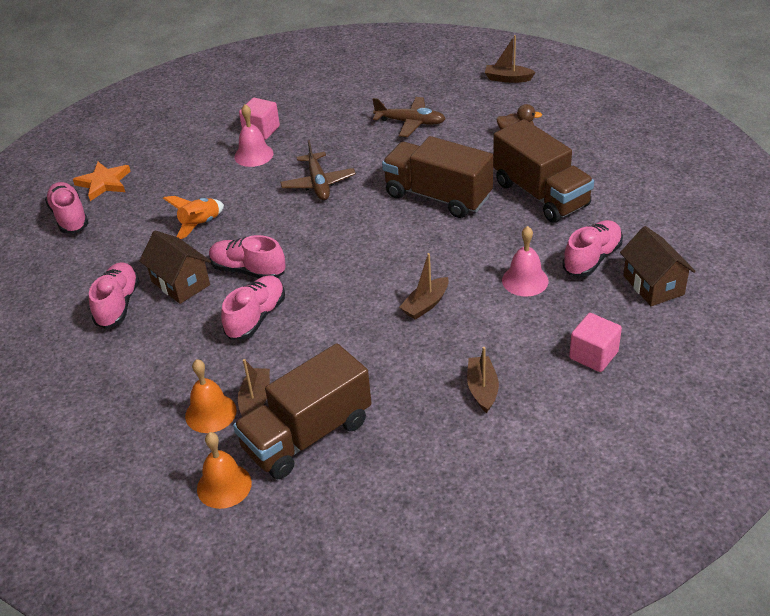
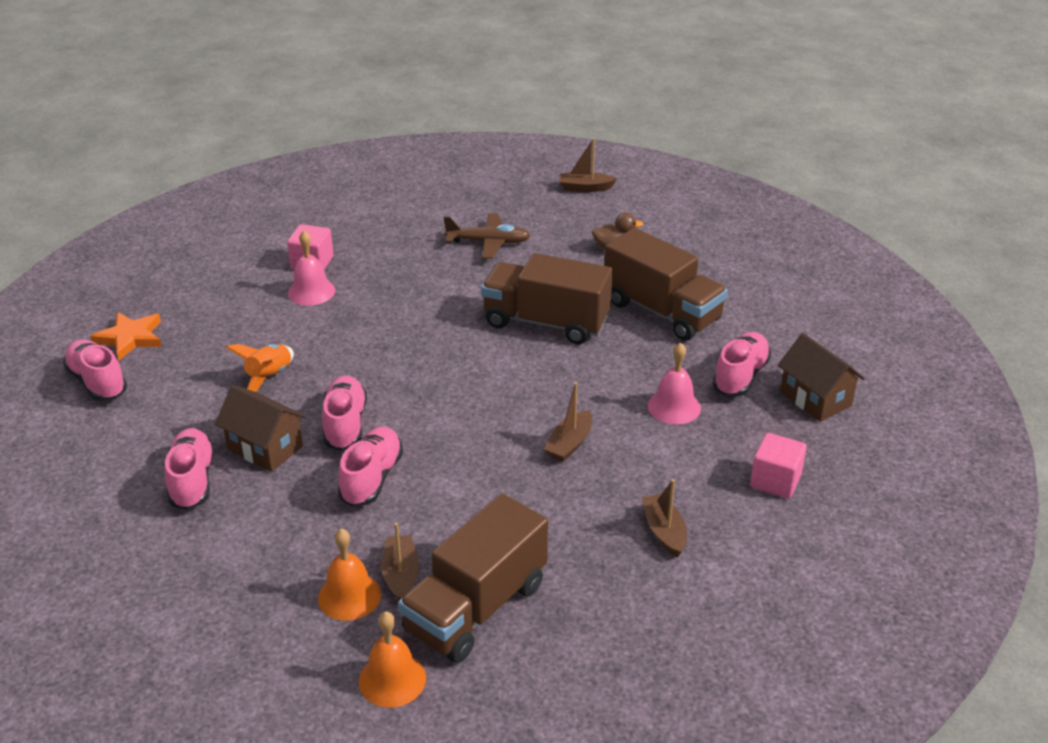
camera: 15 degrees left, 5 degrees down
(248, 270) = (345, 425): pink shoe -> pink shoe turned 75 degrees clockwise
(318, 183) = (400, 318): brown plane -> none

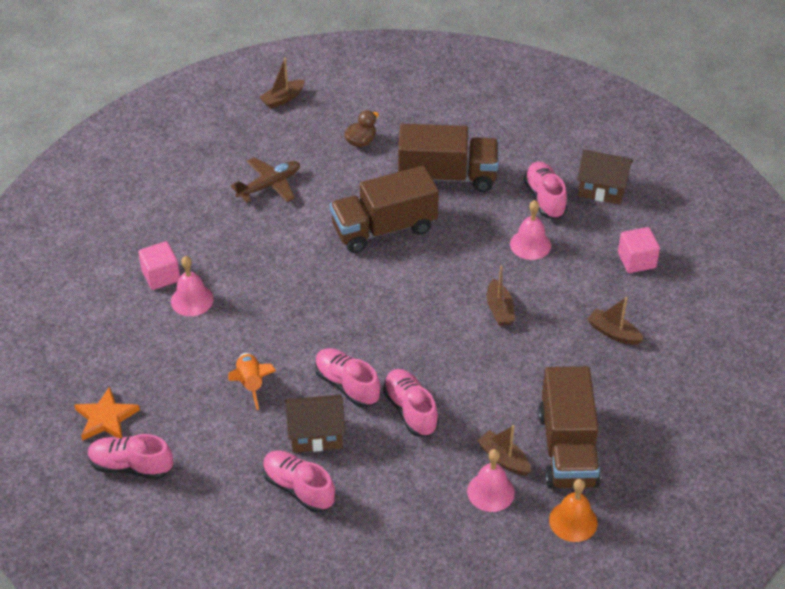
camera: 40 degrees left, 10 degrees up
(349, 596) = (491, 492): orange bell -> pink bell

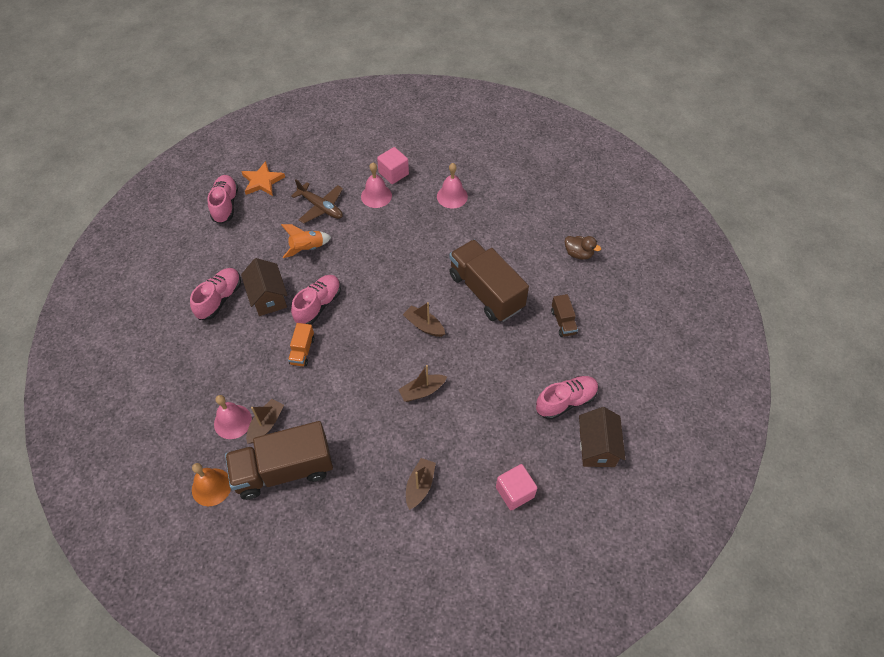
camera: 75 degrees right, 10 degrees up
(269, 185) = (505, 209): brown plane -> brown plane (321, 207)
(283, 99) = (604, 193): brown boat -> brown boat (424, 325)
(410, 410) = (302, 351): pink shoe -> orange truck
(447, 176) = (563, 322): brown truck -> brown truck, size x0.45
(530, 244) = (504, 400): pink bell -> pink bell (452, 196)

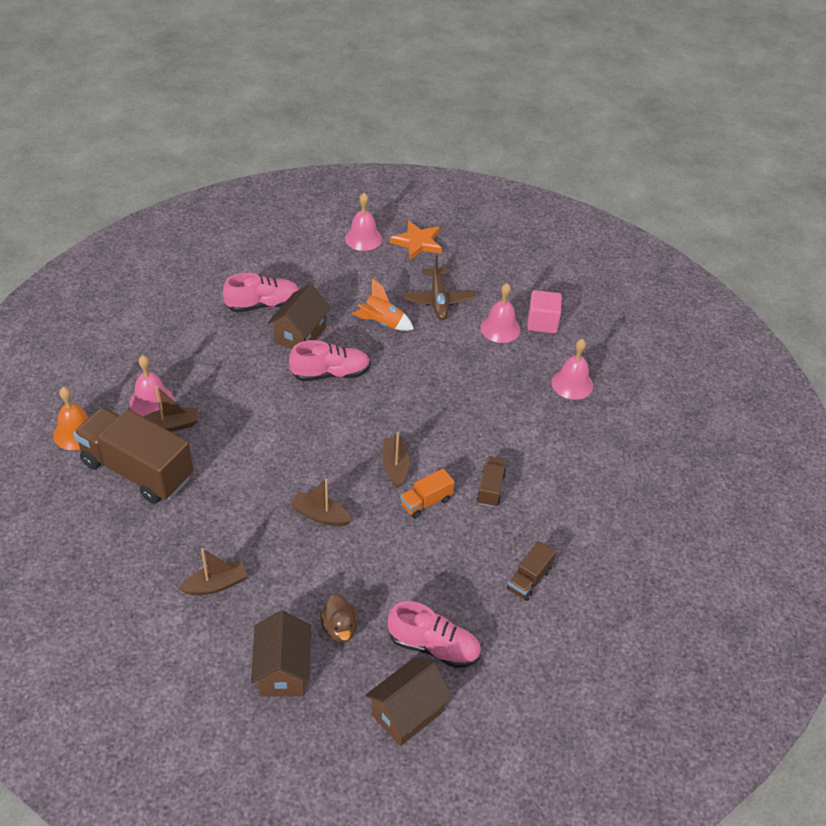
camera: 45 degrees right, 10 degrees down
(225, 205) = (363, 238): pink shoe -> pink bell
(302, 351) = (270, 397): orange truck -> orange truck (426, 502)
(486, 291) = (490, 488): brown truck -> brown truck, size x0.45
(514, 492) = (283, 670): pink cube -> brown house
(578, 254) = (632, 536): brown duck -> brown duck (339, 628)

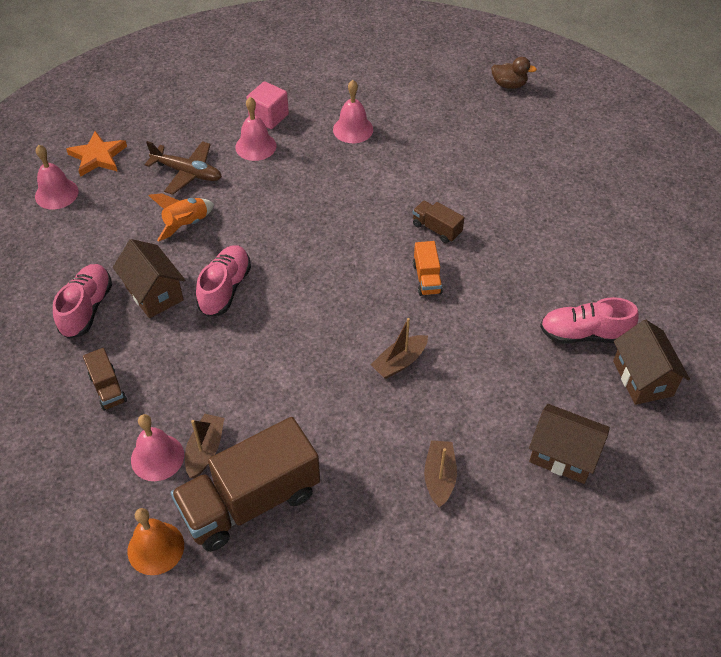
camera: 60 degrees left, 5 degrees up
(339, 628) = (536, 394): brown duck -> brown duck (509, 85)
(395, 466) = (373, 284): brown boat -> none
(434, 646) = (584, 334): pink shoe -> pink shoe turned 135 degrees counterclockwise
(529, 580) = (545, 244): brown truck -> brown truck (108, 388)

